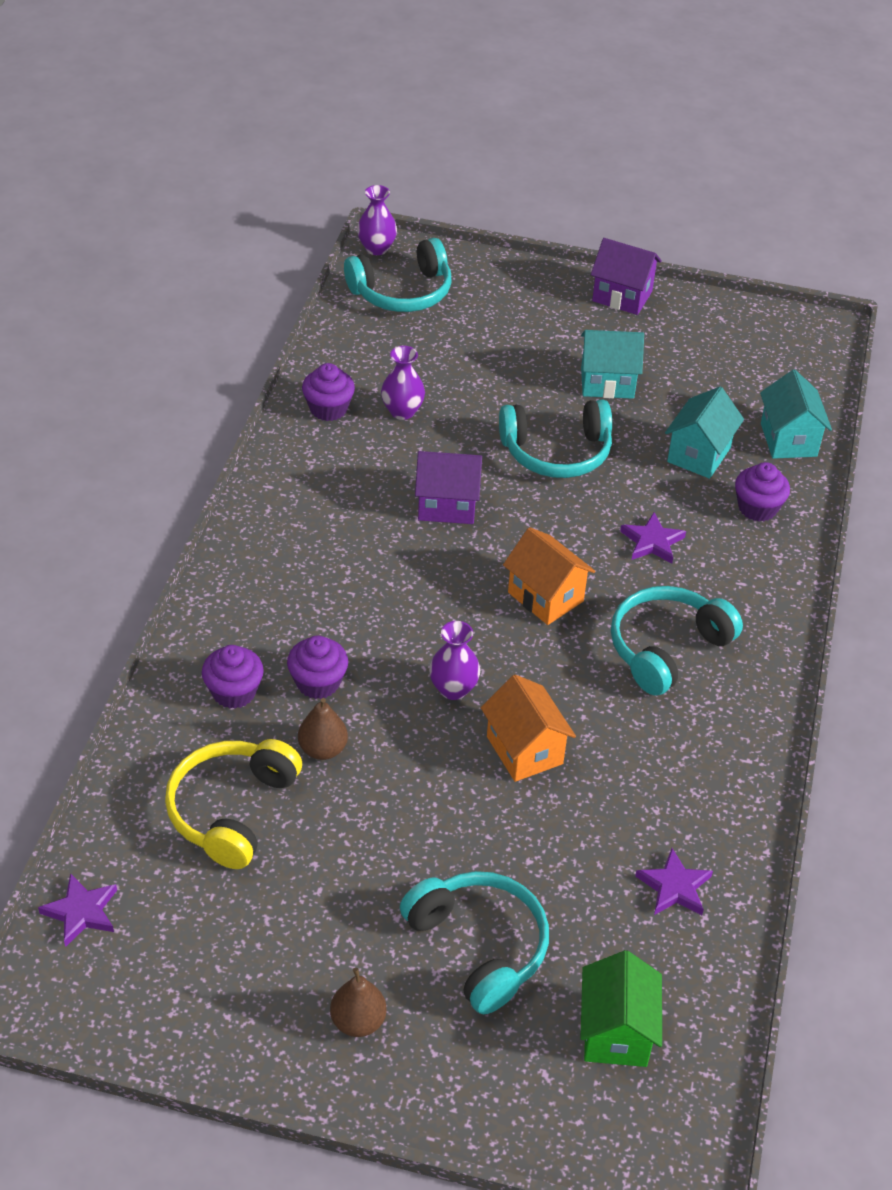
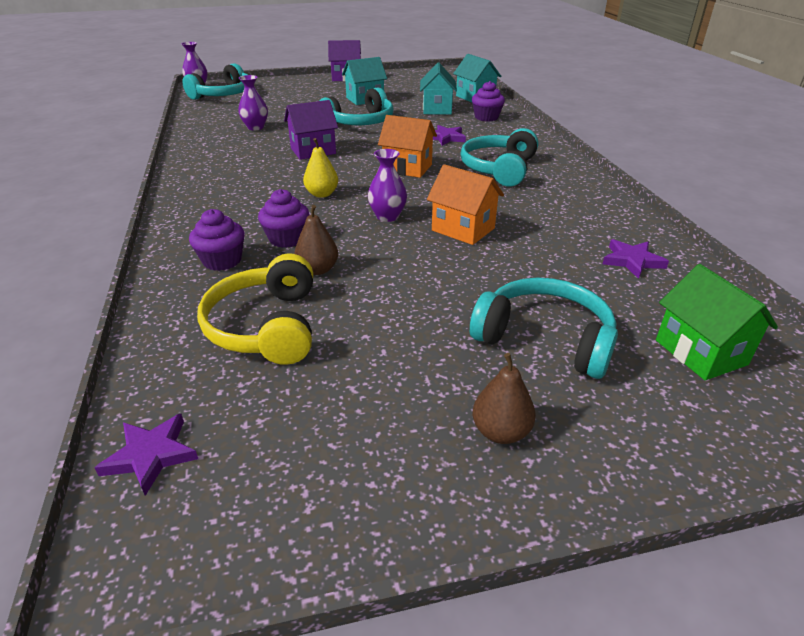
camera: 25 degrees left, 10 degrees down
(328, 409) = (207, 135): purple cupcake -> none
(403, 611) = (322, 194): none -> yellow pear

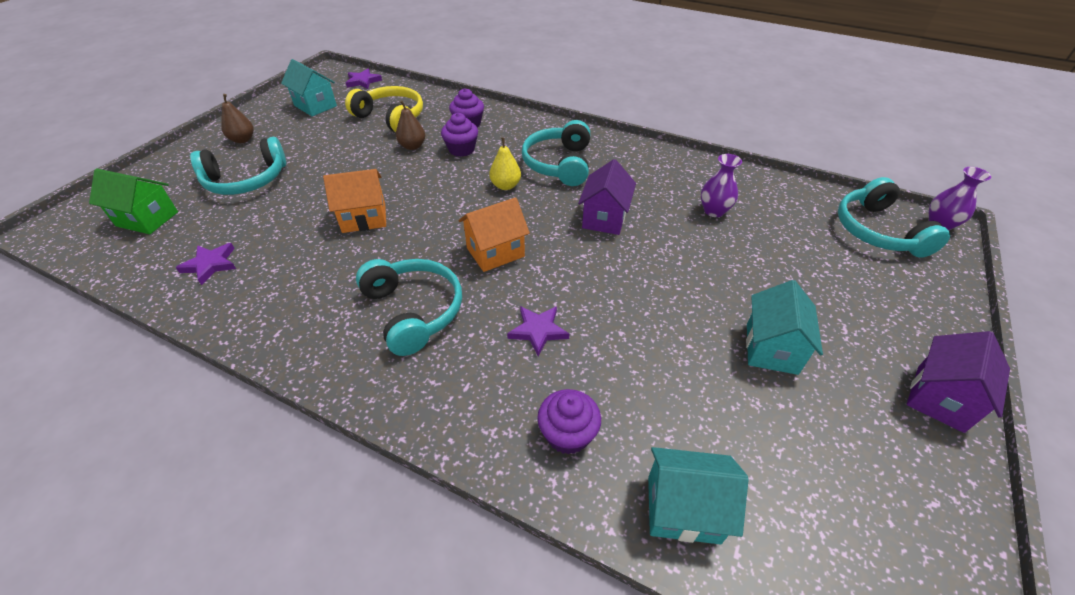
camera: 130 degrees right, 10 degrees up
(360, 122) = (664, 290): turquoise headphones -> turquoise headphones (559, 164)
(387, 216) = (430, 197): purple vase -> none
(437, 109) = (657, 401): turquoise house -> turquoise house (315, 106)

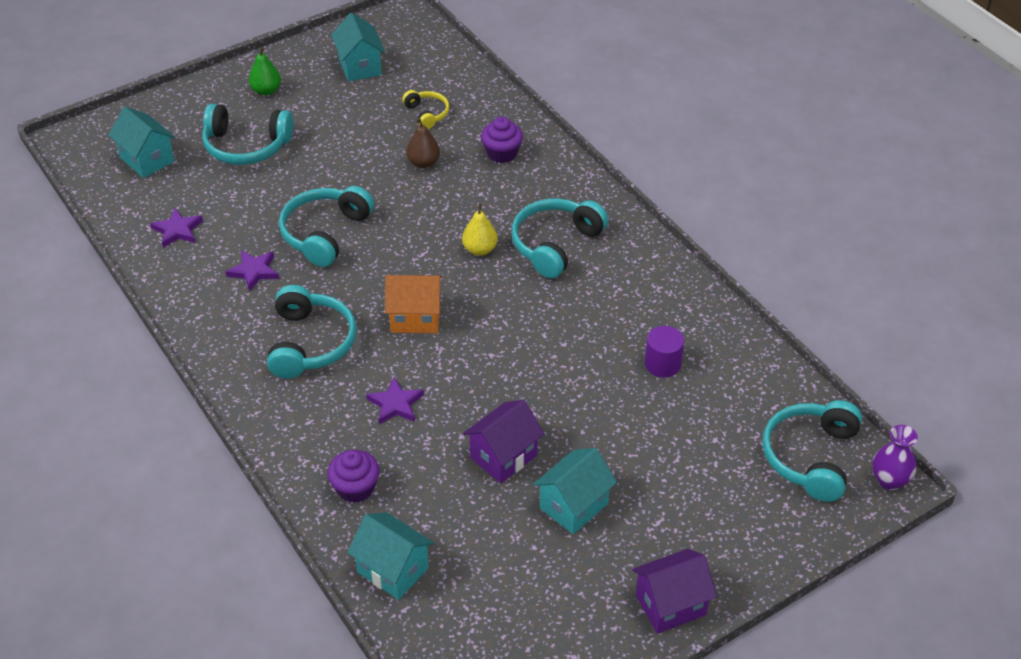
camera: 30 degrees right, 0 degrees up
(147, 219) = (147, 160): green house -> turquoise house
(243, 140) = (266, 90): brown pear -> green pear
(363, 81) = (431, 45): purple star -> purple star (254, 271)
(364, 218) = (325, 233): orange house -> turquoise headphones
(391, 118) = (427, 114): yellow headphones -> yellow headphones, size x0.55
(461, 149) = (470, 186): purple cupcake -> none
(604, 218) = (545, 326): purple house -> purple house (503, 456)
(714, 211) = (662, 364): purple vase -> purple cylinder

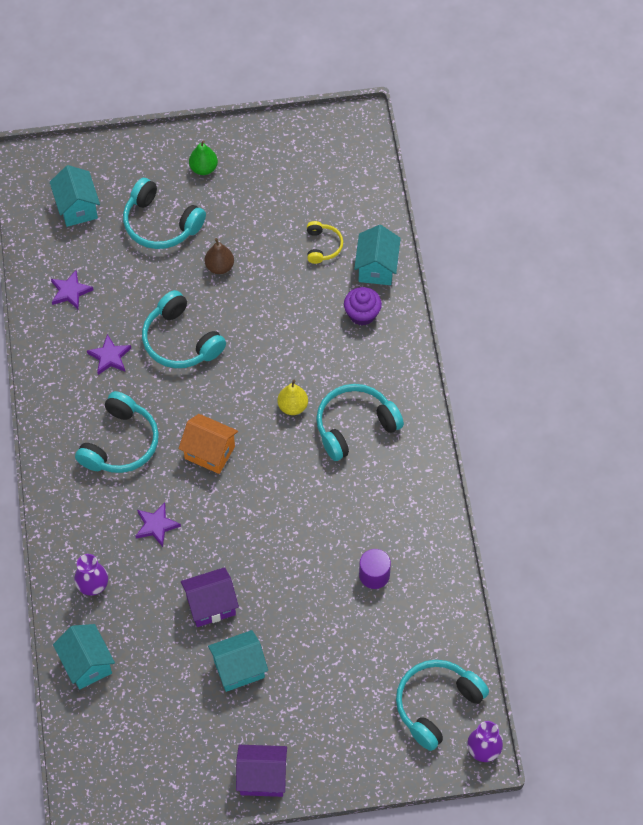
camera: 25 degrees right, 15 degrees up
(325, 233) = (180, 341): turquoise headphones -> turquoise headphones turned 90 degrees counterclockwise
(355, 488) = (93, 586): purple cupcake -> purple vase
(360, 66) = (293, 170): turquoise house -> turquoise house (376, 268)
(423, 163) = (293, 298): brown pear -> brown pear (219, 267)

